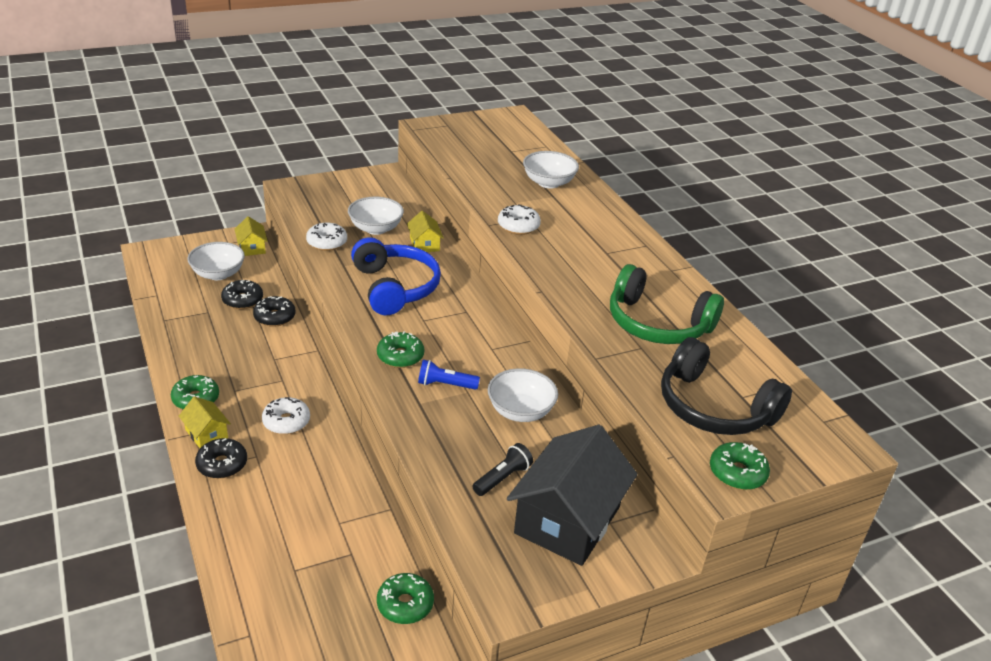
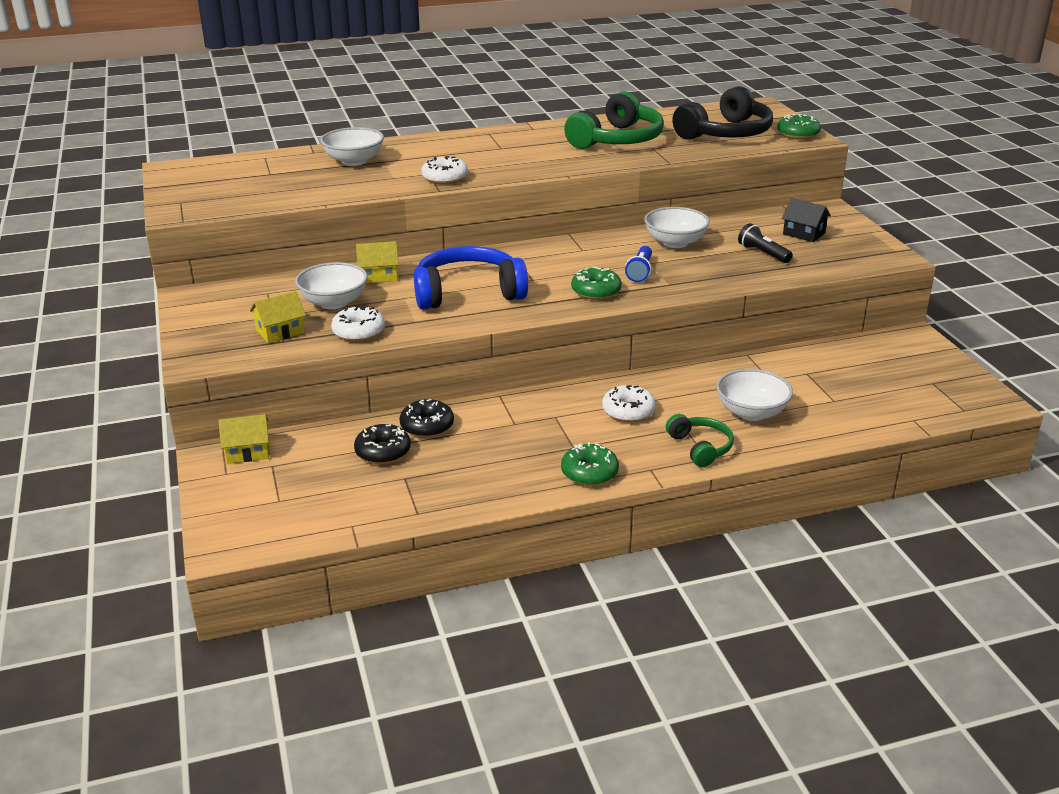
camera: 80 degrees left, 5 degrees down
(206, 433) = (651, 461): yellow house -> yellow house (280, 331)
(218, 274) = (311, 476): white bowl -> white bowl (751, 412)
(222, 464) = (700, 447): black donut -> green headphones
(405, 604) = (855, 349): green donut -> none
(567, 520) = (804, 233): black house -> black house, size x0.46

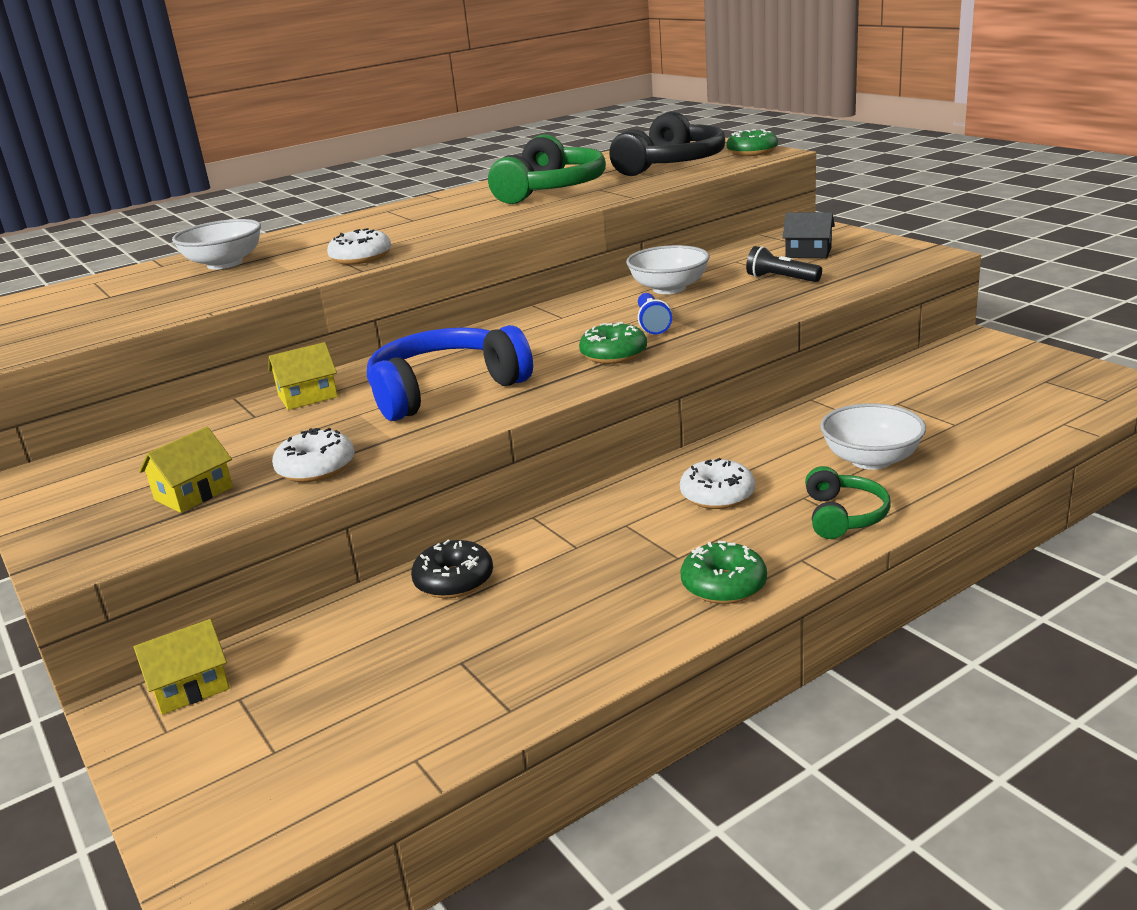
camera: 15 degrees left, 5 degrees down
(334, 302) = (259, 440): white bowl -> none
(383, 452) = (407, 633): black donut -> none
(700, 447) = (843, 516): green headphones -> green headphones turned 45 degrees clockwise

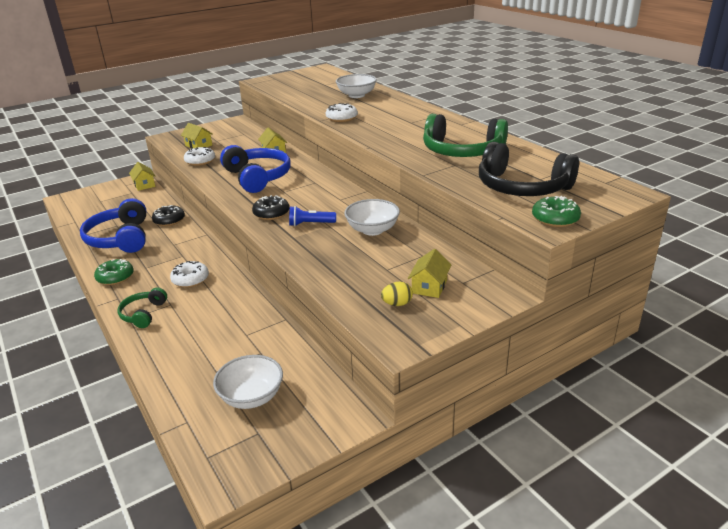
camera: 90 degrees right, 5 degrees up
(539, 631) = (120, 238): none -> blue headphones
(613, 354) = (271, 213): green donut -> black donut
(781, 279) = (371, 270): black flashlight -> none
(808, 253) = (429, 286): black house -> yellow house
(843, 516) = (143, 314): green headphones -> green headphones turned 90 degrees clockwise
(853, 261) = (397, 304): none -> yellow egg
(871, 460) = (193, 330): white bowl -> white bowl (251, 397)

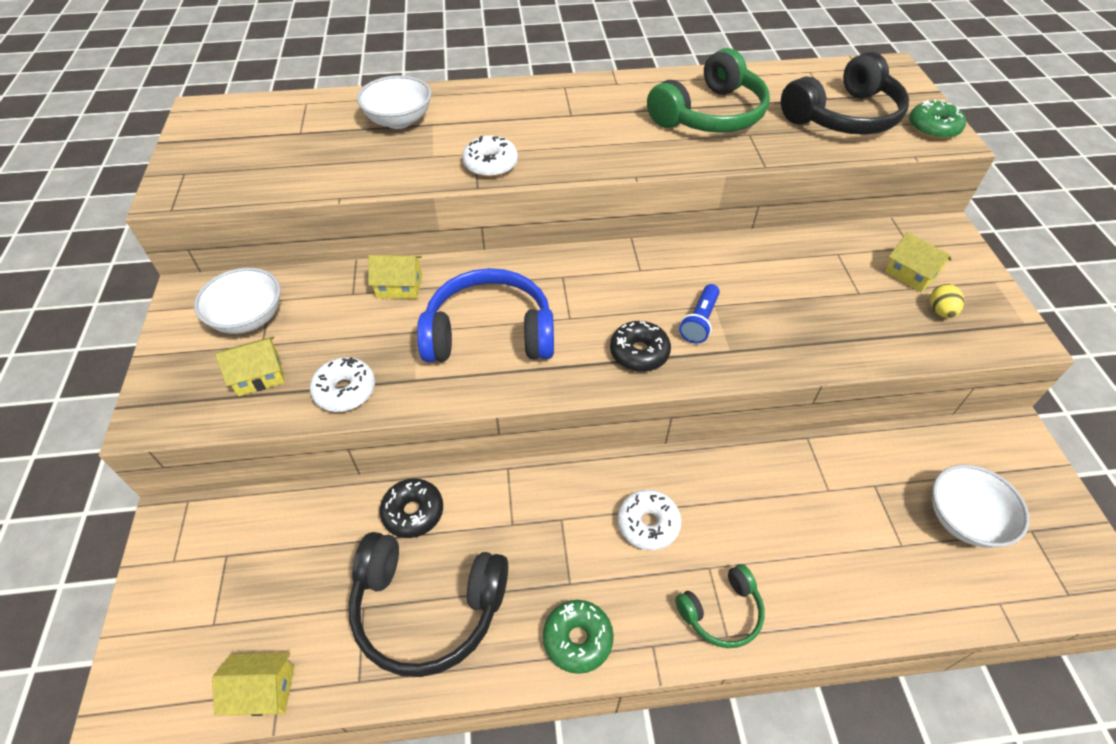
camera: 65 degrees left, 20 degrees up
(120, 238) = (427, 608): blue headphones -> black headphones
(143, 314) = (721, 612): green headphones -> green headphones turned 60 degrees counterclockwise
(144, 185) = (208, 524): yellow house -> yellow house (263, 690)
(372, 230) = (751, 271): white bowl -> white bowl (249, 318)

